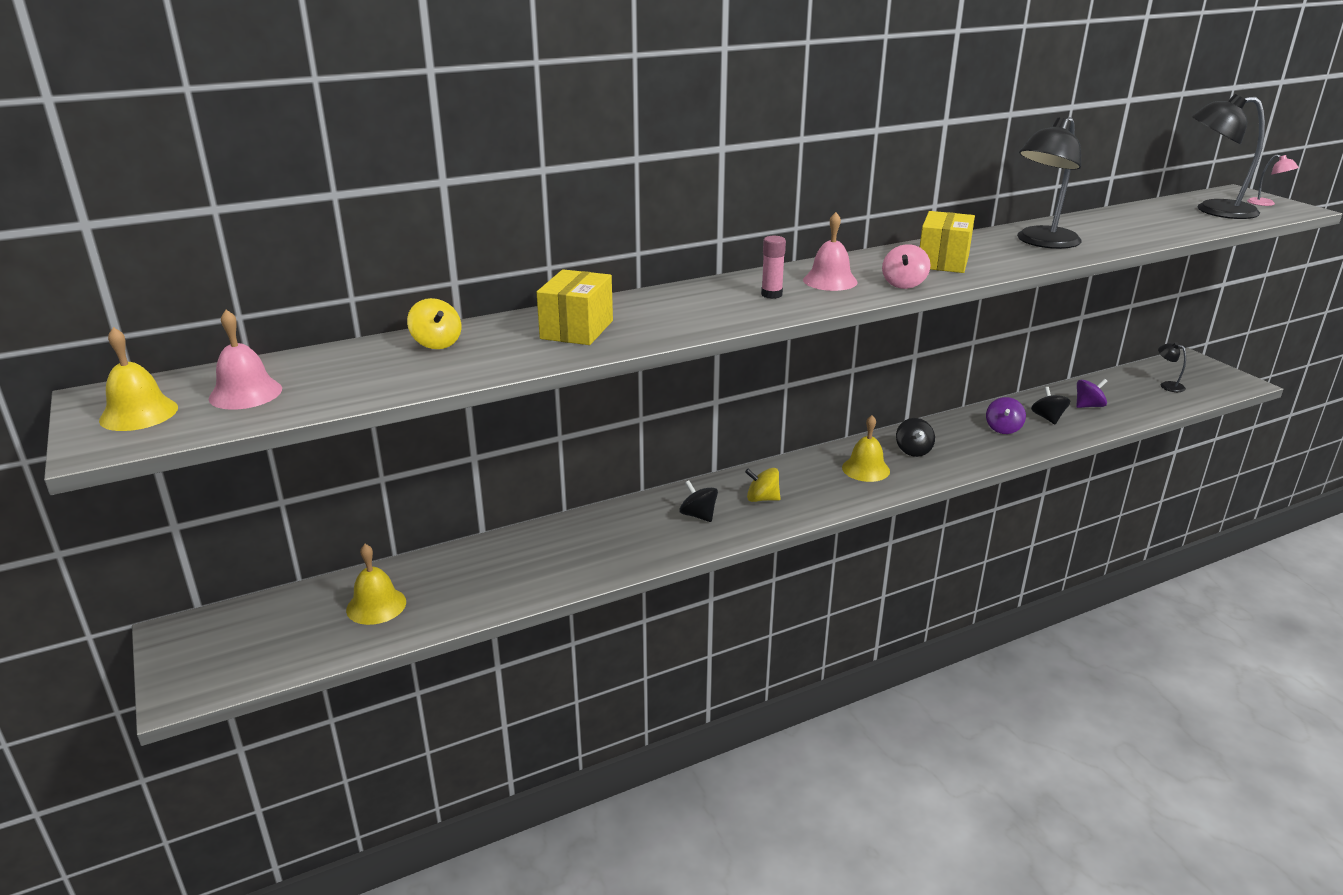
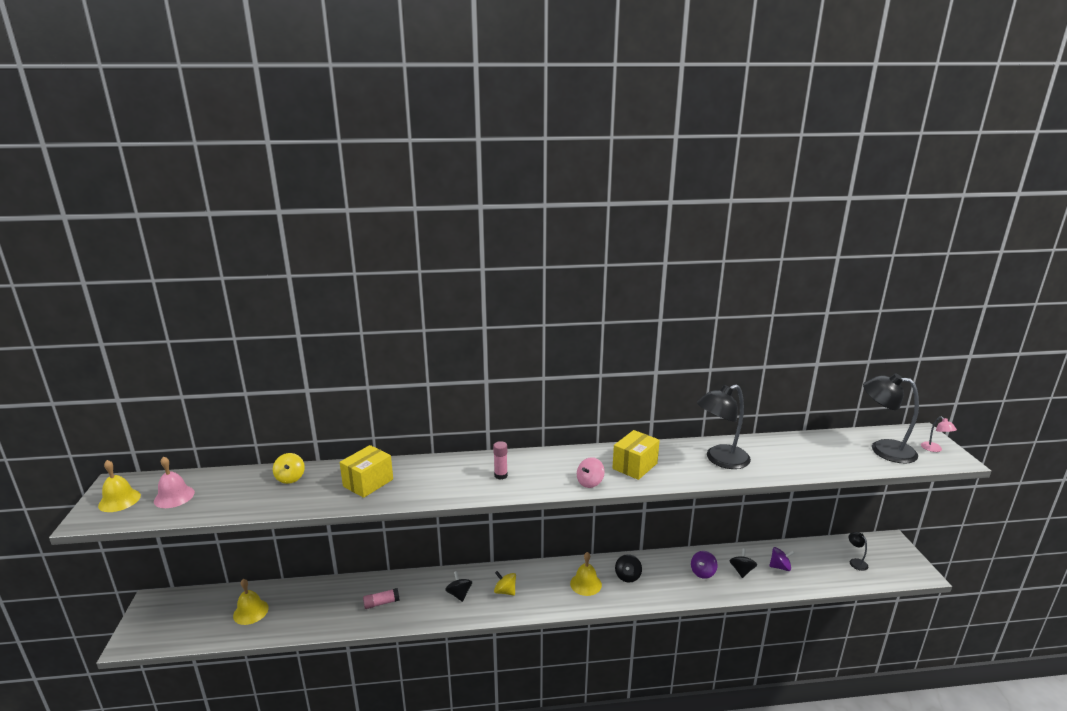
camera: 20 degrees right, 5 degrees down
(588, 549) = (381, 603): none -> pink glue stick
(830, 281) = (547, 470): pink bell -> none

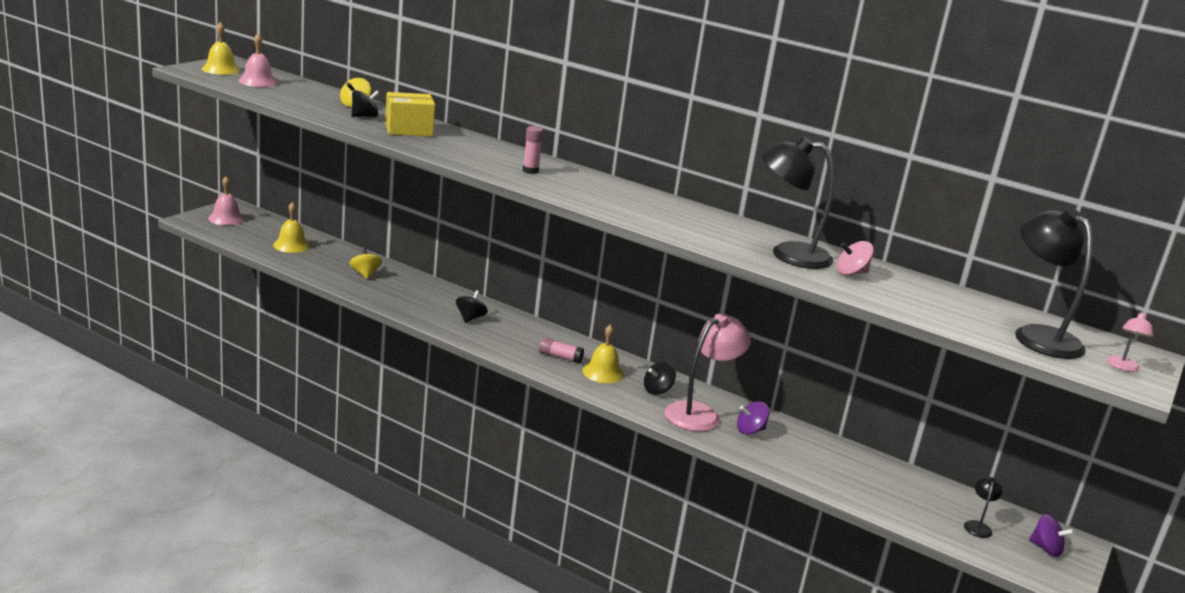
camera: 35 degrees right, 0 degrees up
(160, 619) = (226, 218): none -> pink bell
(381, 603) = (396, 290): pink glue stick -> pink glue stick (560, 357)
(505, 591) = (515, 337): yellow spinning top -> yellow spinning top (365, 274)
(590, 482) = (606, 207): pink spinning top -> pink spinning top (851, 273)
(635, 466) = (678, 219): yellow box -> none
(667, 578) = (700, 413): none -> pink lamp
(741, 571) = (801, 453): black spinning top -> black spinning top (364, 116)
(780, 567) = (858, 476): purple spinning top -> purple spinning top (1046, 549)

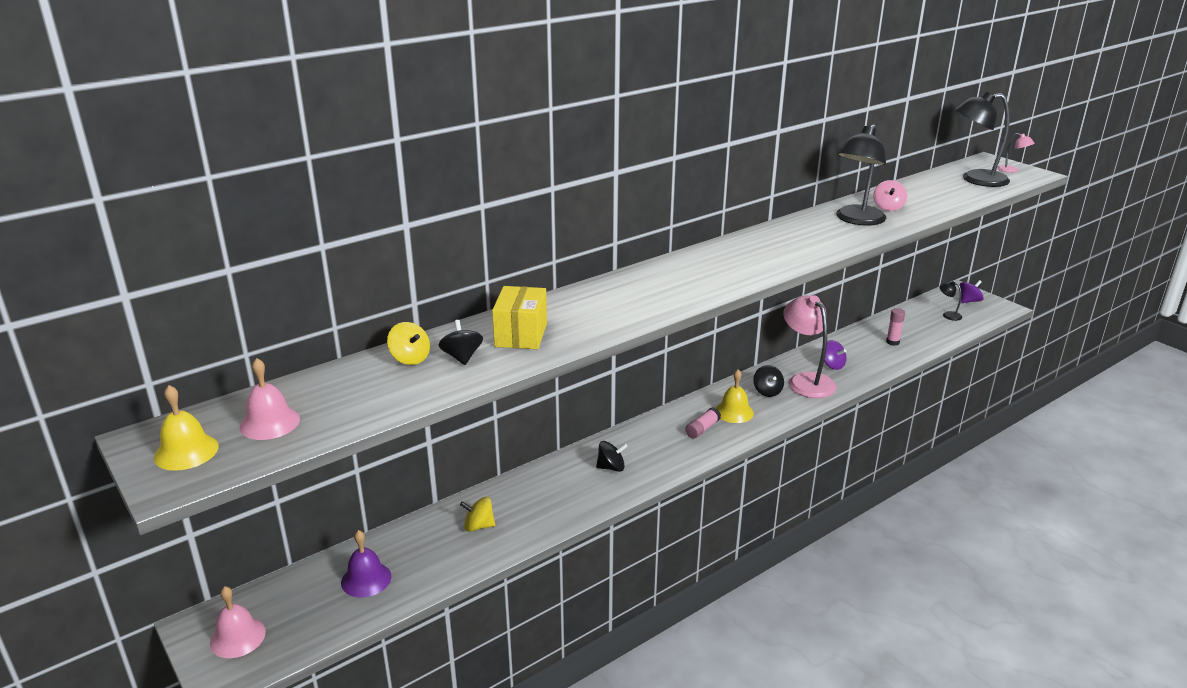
camera: 65 degrees left, 5 degrees up
(291, 245) = (366, 579): yellow bell -> purple bell
(470, 318) = (611, 467): black spinning top -> black spinning top turned 135 degrees clockwise
(530, 171) = (664, 287): pink glue stick -> pink glue stick (892, 342)
(750, 430) = (832, 365): purple spinning top -> purple spinning top turned 45 degrees counterclockwise

